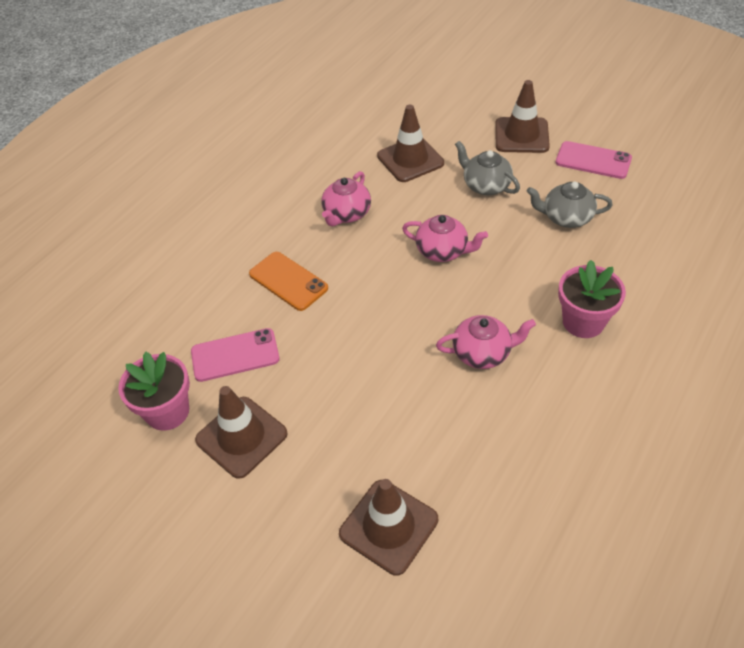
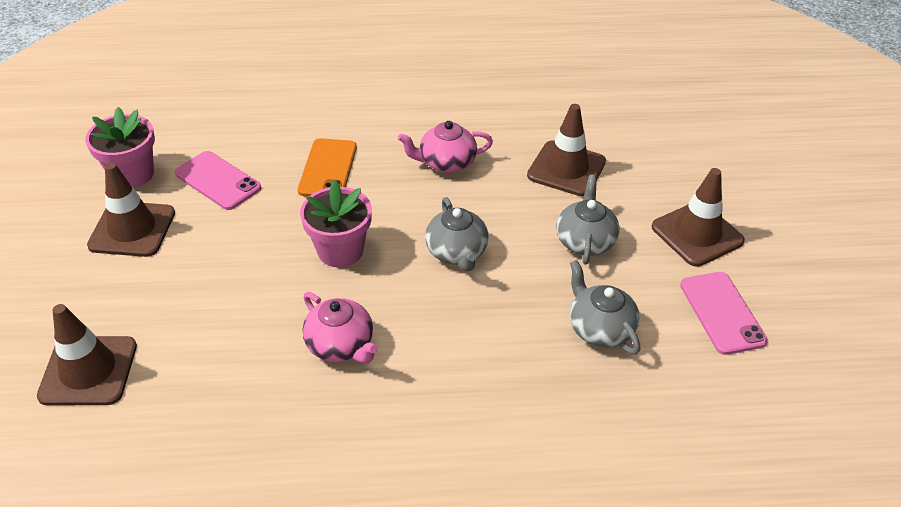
camera: 50 degrees right, 5 degrees down
(443, 251) = (457, 252): pink teapot -> grey teapot
(583, 322) = (449, 411): pink flower pot -> pink flower pot (340, 251)

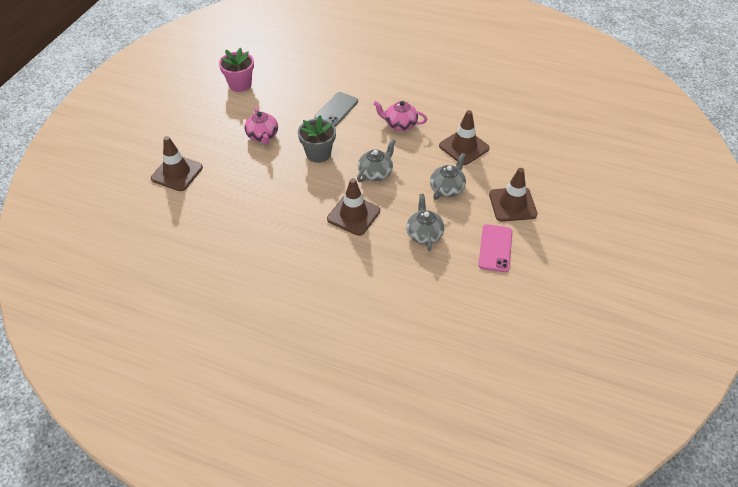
camera: 25 degrees right, 5 degrees up
(132, 229) = (226, 112): brown traffic cone -> brown traffic cone (353, 215)
(218, 180) = (279, 100): pink phone -> none
(328, 169) = (336, 109): orange phone -> grey phone
(340, 251) = (318, 154): pink flower pot -> grey flower pot
(341, 345) = (292, 199): pink teapot -> pink teapot (262, 136)
(457, 252) = (376, 173): grey teapot -> grey teapot turned 150 degrees counterclockwise

